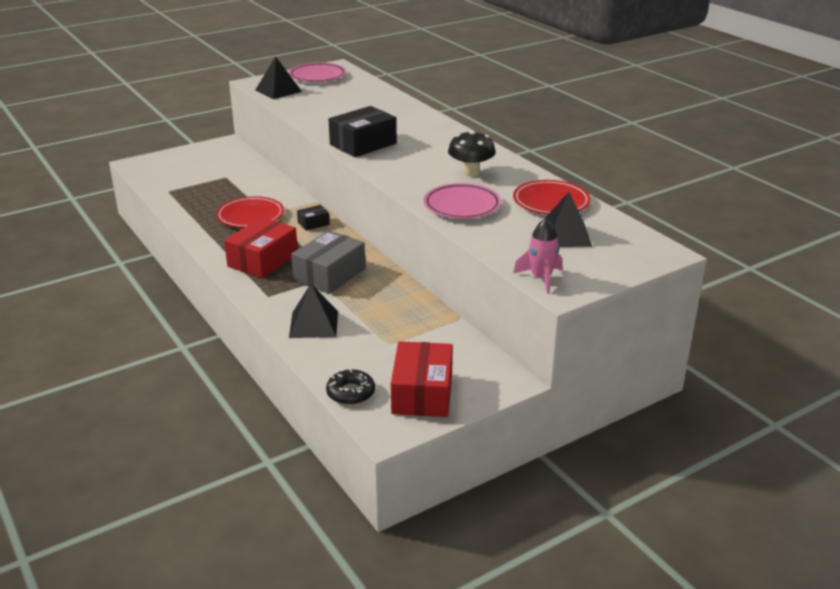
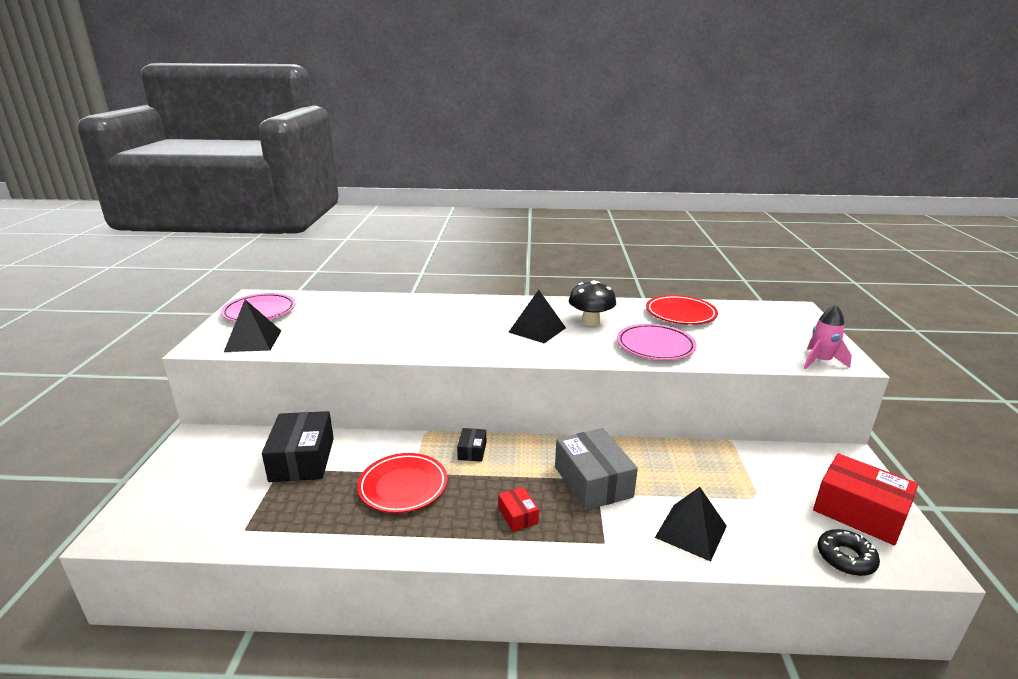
camera: 55 degrees left, 5 degrees down
(263, 260) = (518, 516): red box -> red box, size x0.49
(363, 144) = (465, 344): black box -> black box (302, 459)
(565, 235) = (746, 328): black pyramid -> black pyramid (537, 330)

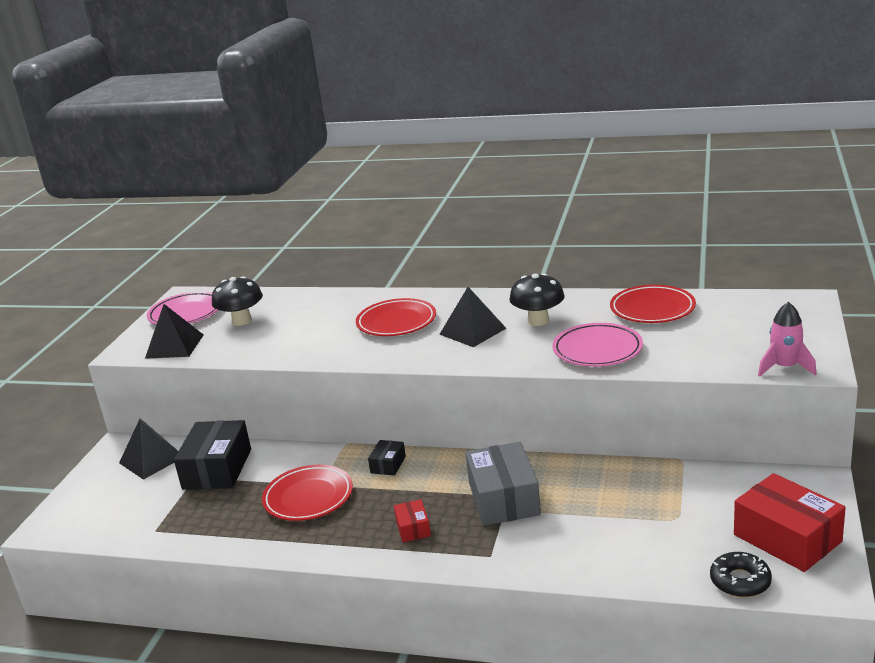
camera: 15 degrees right, 0 degrees up
(317, 319) = (242, 321): none -> black mushroom
(465, 322) = (396, 322): none -> red plate
(691, 531) = (585, 549): black pyramid -> black pyramid (151, 459)

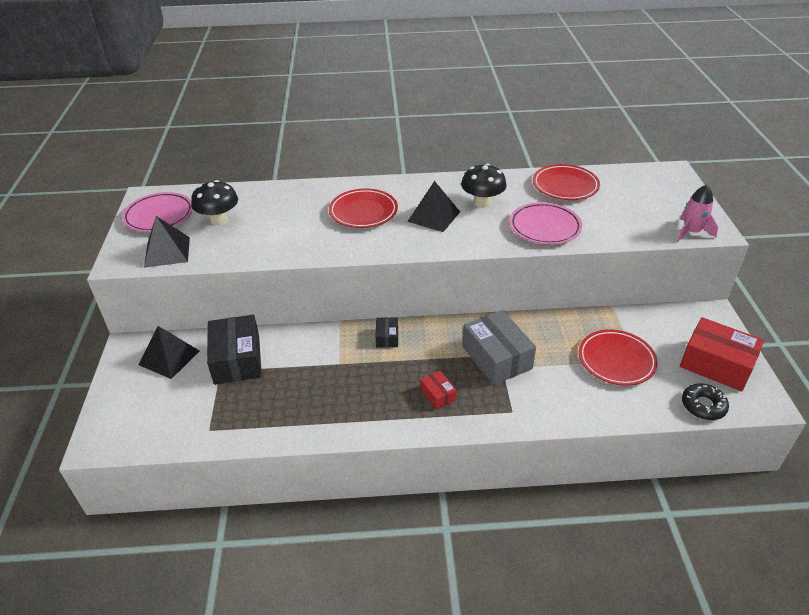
camera: 20 degrees left, 15 degrees up
(308, 497) = (334, 377): red plate -> red plate (616, 360)

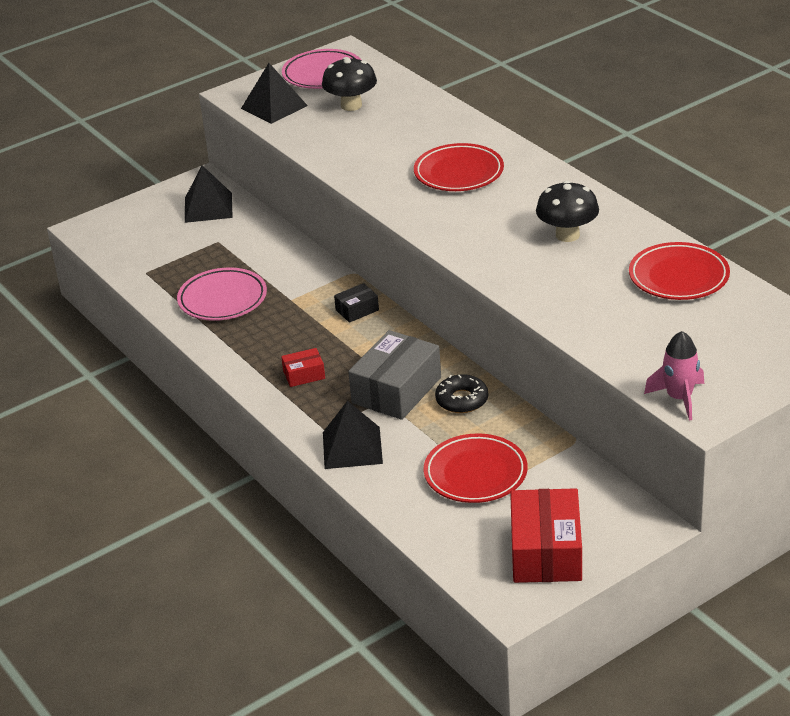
camera: 60 degrees right, 5 degrees down
(237, 359) = (240, 242): black box -> none
(434, 216) = (501, 216): black pyramid -> black pyramid (352, 447)
(438, 395) = (304, 375): red box -> red box turned 45 degrees clockwise
(544, 227) = (564, 292): pink plate -> pink plate (222, 299)
(703, 406) = (459, 558): black donut -> black donut (462, 400)

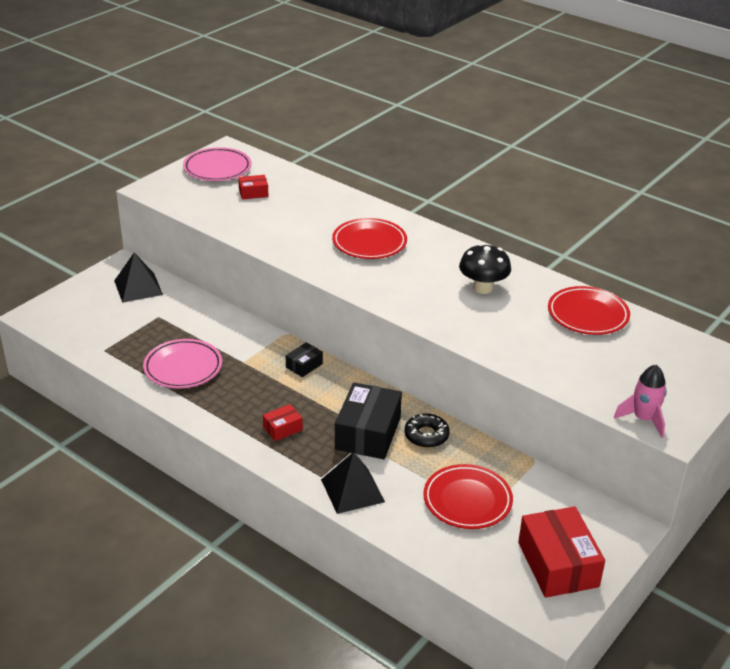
camera: 20 degrees left, 0 degrees up
(274, 107) = (188, 198): black pyramid -> none
(351, 105) = (253, 193): black mushroom -> red box
(396, 390) = (368, 433): grey box -> black box

